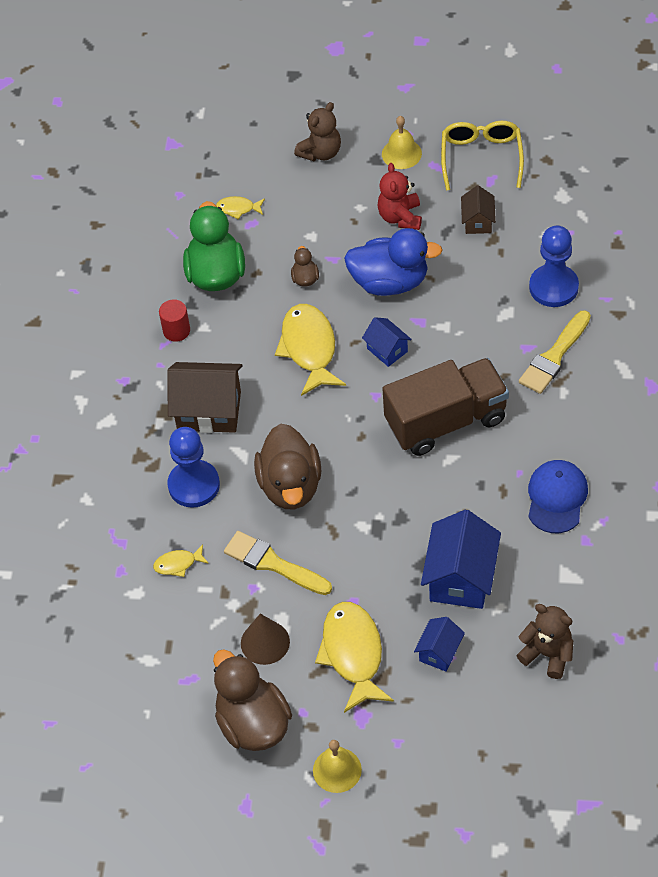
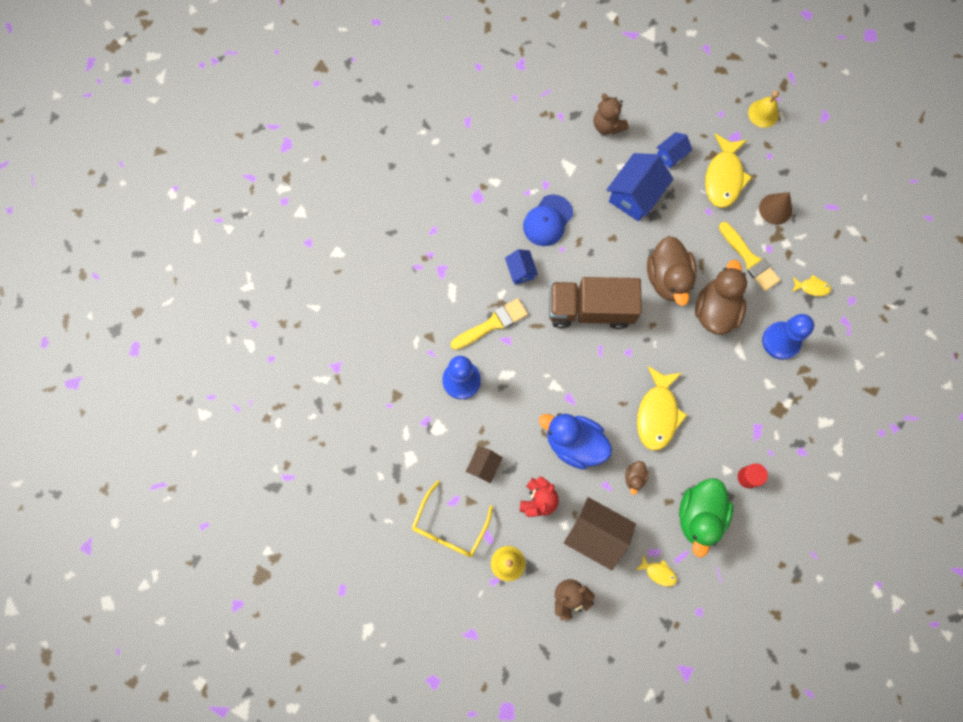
camera: 160 degrees left, 20 degrees up
(209, 410) = (749, 395): brown house -> brown house (596, 534)
(253, 723) = (802, 162): brown duck -> brown duck (668, 278)
(387, 350) = (603, 385): blue house -> blue house (520, 271)

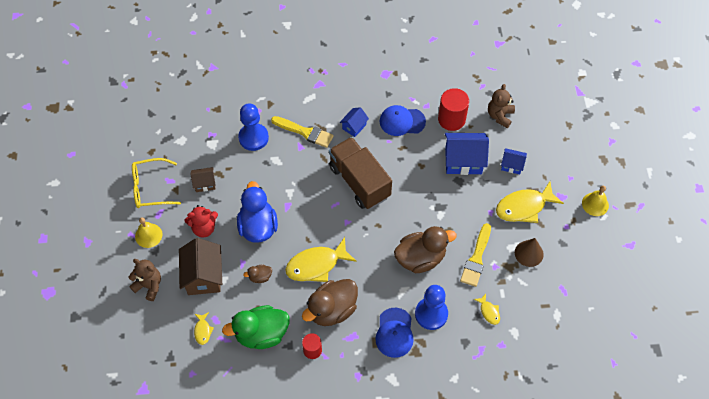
camera: 55 degrees right, 15 degrees down
(579, 172) = (451, 119): none -> red cylinder
(668, 278) = (419, 215): brown duck -> brown duck (332, 310)
(779, 388) = (394, 333): none -> blue cap

